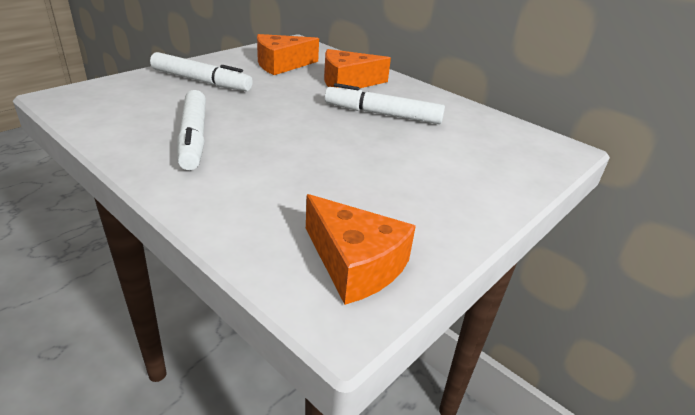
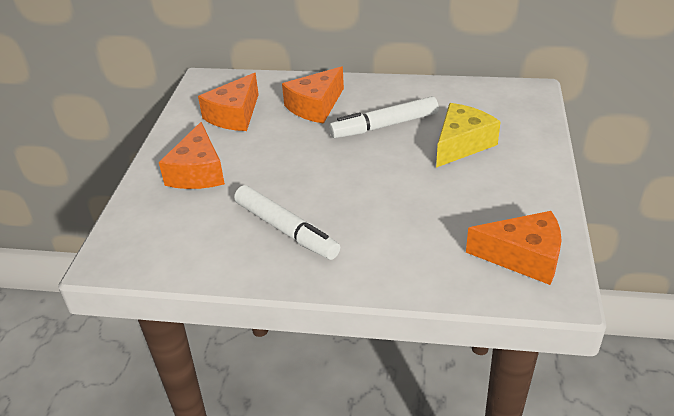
camera: 30 degrees left, 5 degrees up
(201, 81) = (198, 172): white marker -> orange cheese
(432, 154) = (461, 144): none -> yellow cheese

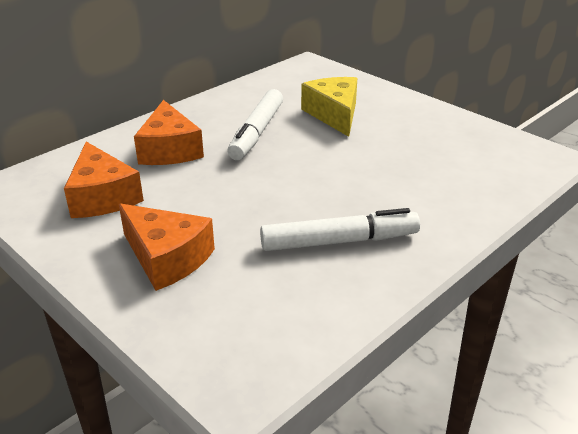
camera: 55 degrees left, 5 degrees down
(523, 257) = (500, 152): orange cheese -> none

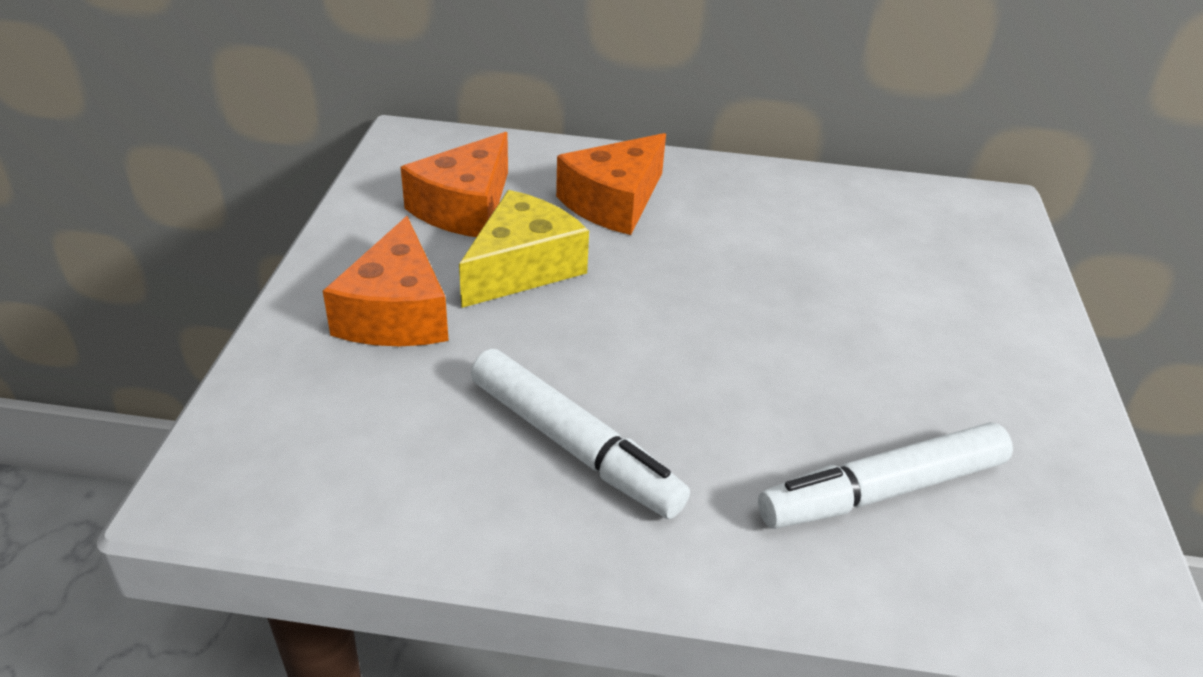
camera: 50 degrees right, 5 degrees up
(256, 132) = (743, 248): white marker -> white marker (882, 490)
(334, 114) = (889, 293): yellow cheese -> yellow cheese (522, 267)

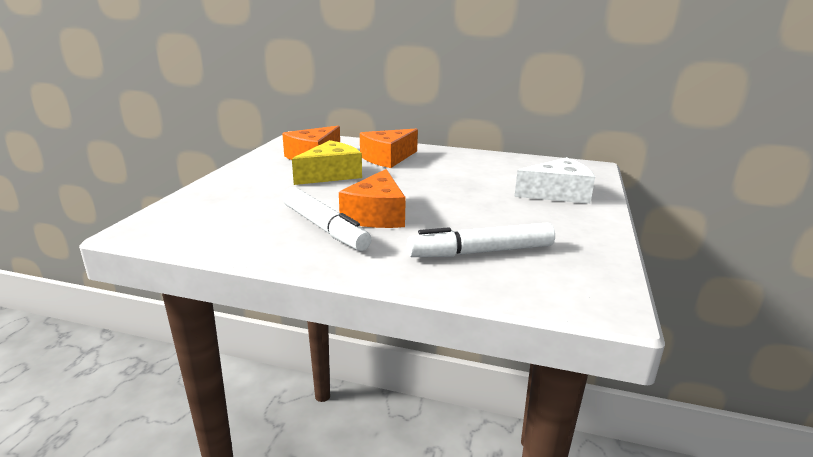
camera: 10 degrees right, 15 degrees down
(396, 312) = (261, 184): orange cheese -> orange cheese (376, 215)
(962, 296) = (557, 194): none -> white cheese

